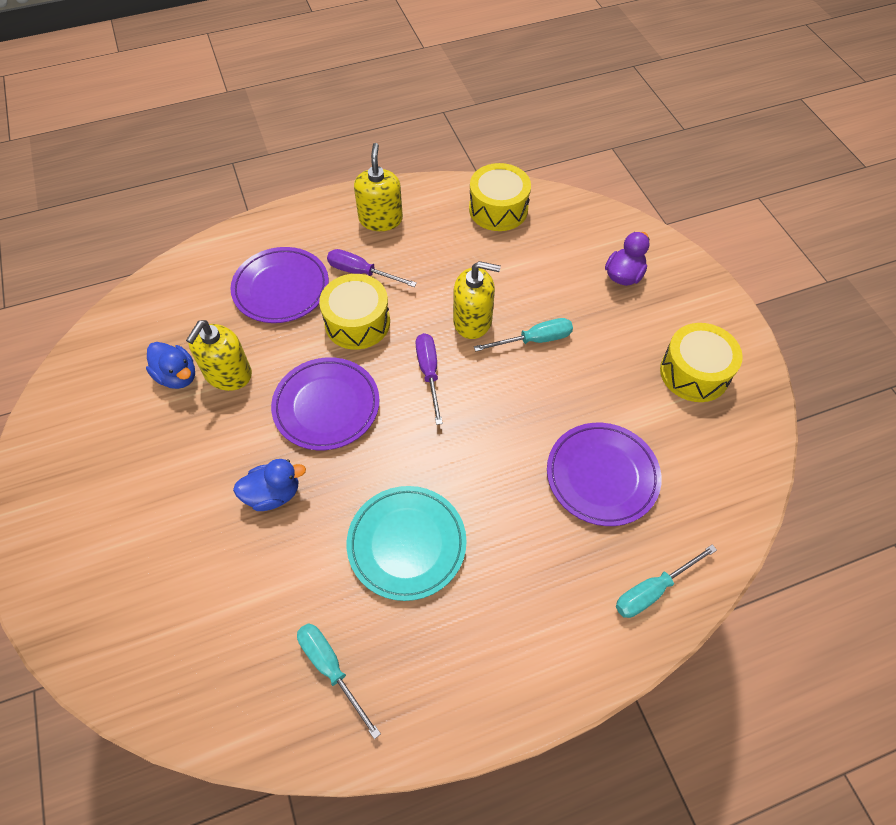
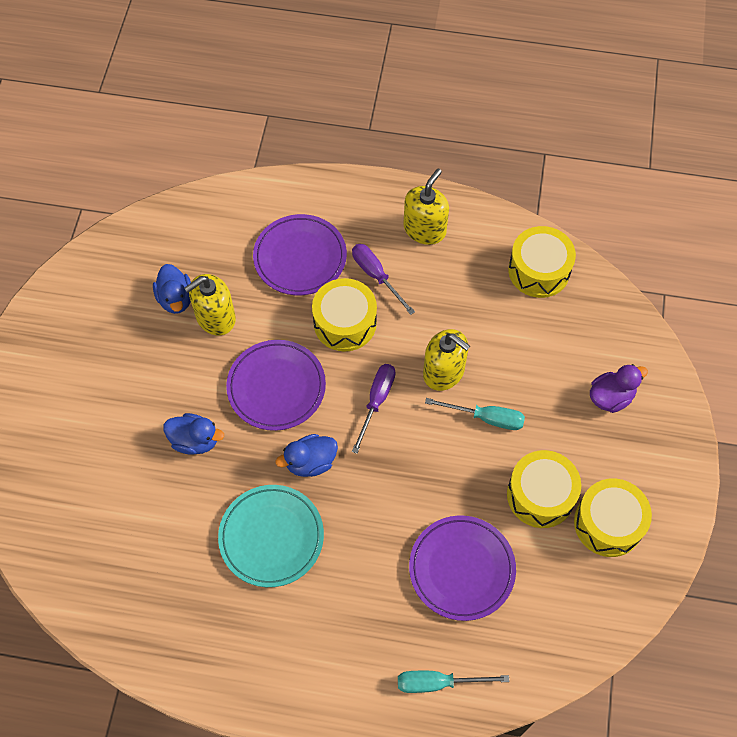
camera: 30 degrees right, 5 degrees up
(331, 668) = (163, 599): turquoise screwdriver -> none
(401, 456) = (310, 462): none -> blue duck
(624, 379) = (540, 495): none -> yellow drum

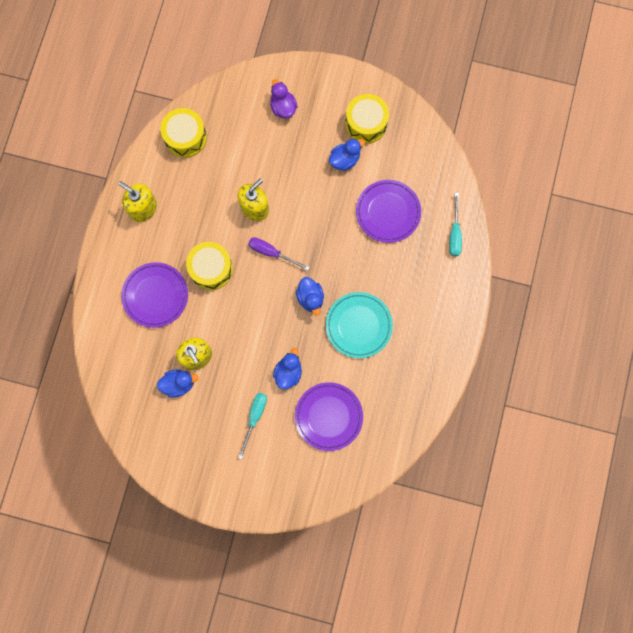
camera: 85 degrees left, 15 degrees up
(276, 387) = (254, 317): purple plate -> purple plate (328, 416)
(376, 276) = (176, 244): purple screwdriver -> none
(486, 418) = (290, 185): turquoise screwdriver -> turquoise screwdriver (255, 417)
(540, 495) = (345, 160): yellow drum -> blue duck

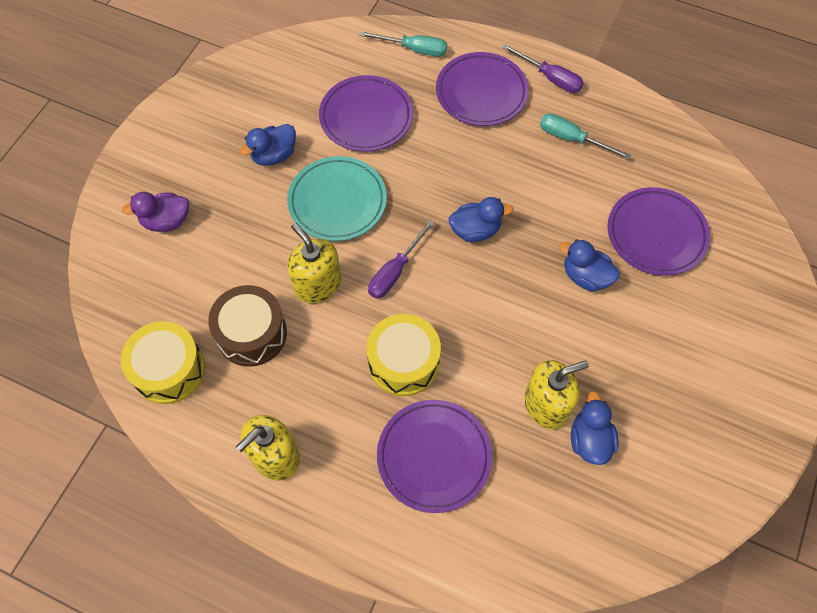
camera: 80 degrees left, 15 degrees down
(215, 177) = (251, 333): none -> brown drum
(255, 417) = (652, 333): turquoise screwdriver -> turquoise screwdriver (572, 139)
(345, 160) = (274, 155): blue duck -> blue duck turned 105 degrees counterclockwise
(358, 325) = (525, 177): turquoise plate -> turquoise plate (337, 201)
(366, 123) = (226, 122): yellow drum -> none
(424, 287) = (481, 93): none -> purple plate
(448, 333) = (550, 78): none -> purple screwdriver

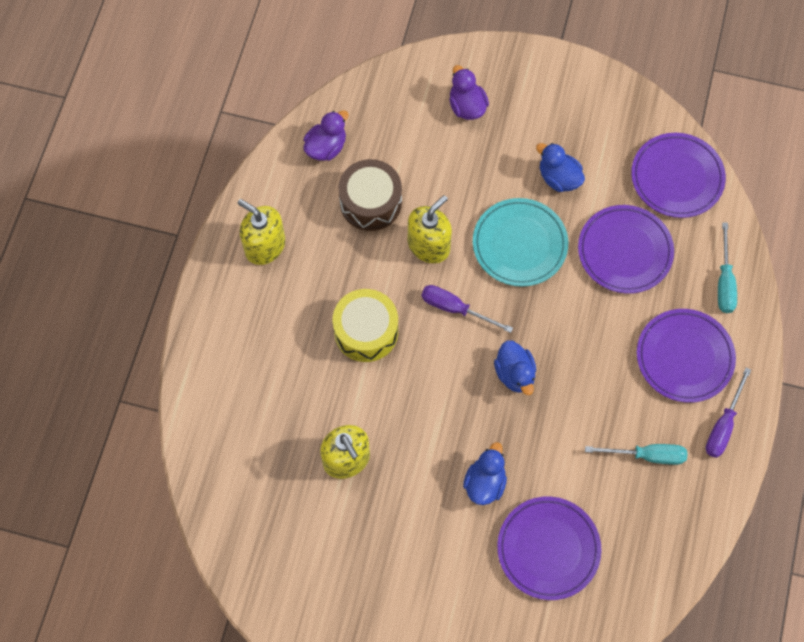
camera: 80 degrees right, 5 degrees up
(169, 370) = (326, 147): yellow drum -> purple duck
(434, 457) = (283, 370): purple plate -> purple plate (677, 178)
(572, 139) = (647, 455): turquoise screwdriver -> turquoise screwdriver turned 75 degrees clockwise
(589, 440) = (319, 500): blue duck -> none

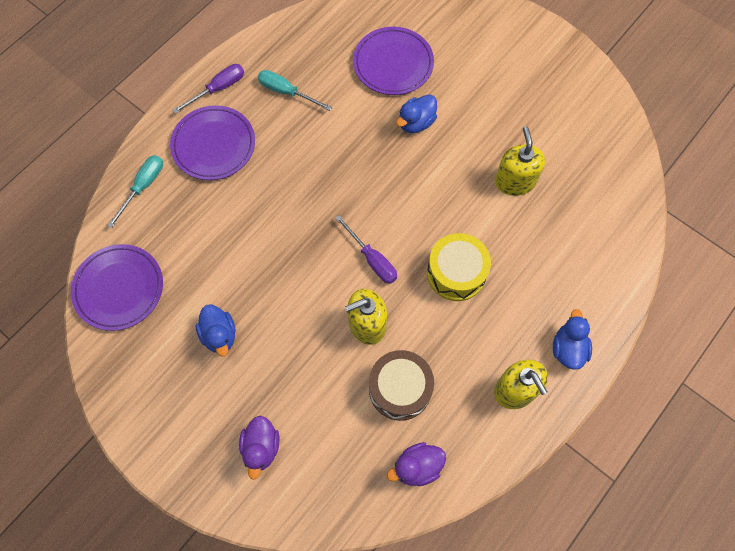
camera: 155 degrees left, 0 degrees up
(515, 374) = (351, 188): blue duck -> blue duck (568, 348)
(519, 244) = (288, 290): turquoise plate -> none
(624, 251) = (205, 245): purple plate -> none

